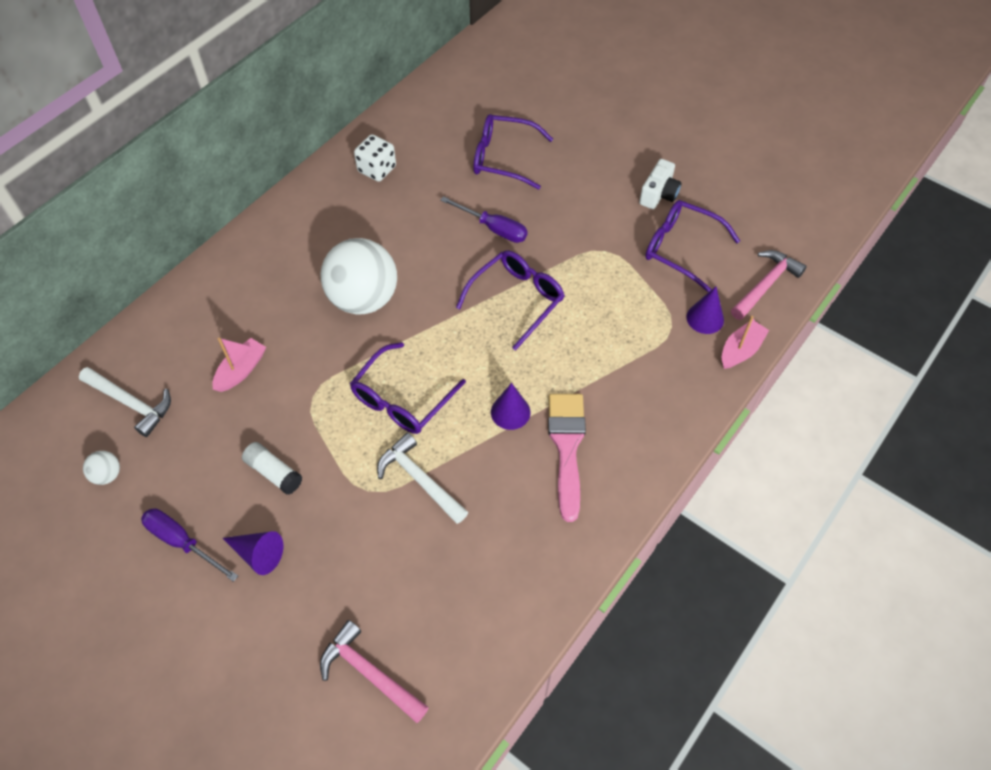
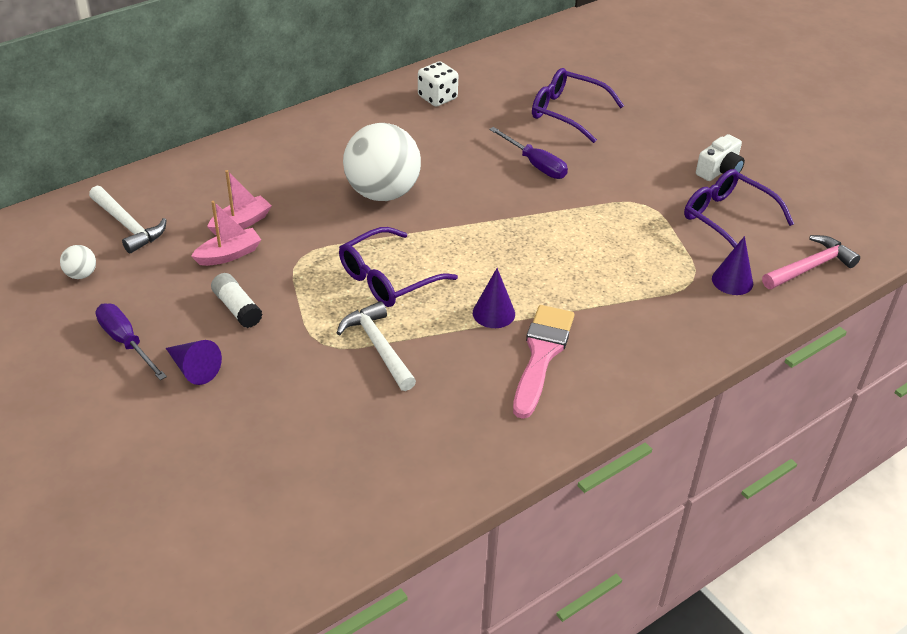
camera: 15 degrees right, 15 degrees down
(369, 673) = (260, 493): pink hammer -> none
(517, 300) = (536, 225): purple glasses -> none
(740, 350) = (762, 316): pink boat -> pink boat (229, 255)

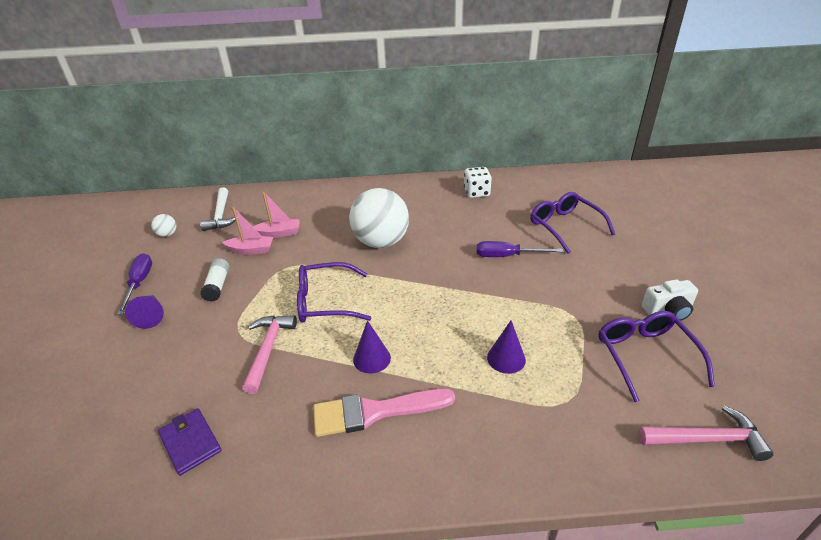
camera: 35 degrees right, 5 degrees down
(378, 346) = (268, 349): white hammer -> pink hammer
(395, 452) = (190, 443): none -> purple wallet
(535, 164) = (507, 256): purple screwdriver -> purple screwdriver turned 105 degrees clockwise
(541, 355) = (375, 412): pink brush -> pink brush turned 150 degrees counterclockwise
(732, 281) = (607, 418): purple cone -> purple cone (506, 358)

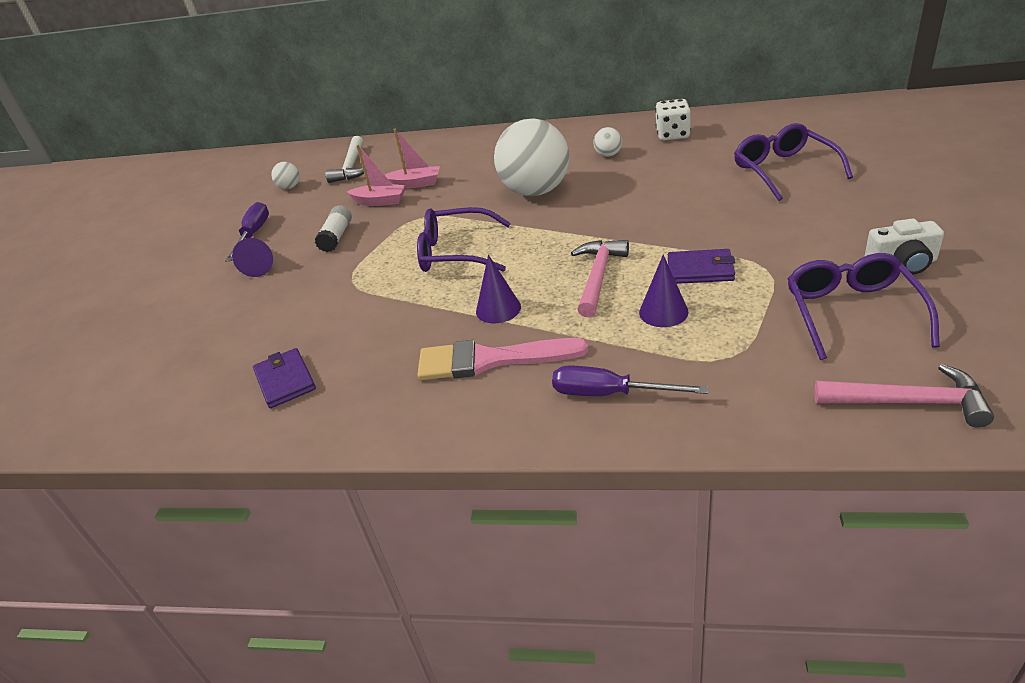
camera: 15 degrees right, 0 degrees up
(268, 349) = (382, 298): pink hammer -> pink hammer (598, 276)
(431, 209) = (608, 155): none -> white ball
(507, 256) = (694, 204): purple screwdriver -> purple screwdriver (609, 394)
(525, 317) = (700, 270): none -> purple wallet

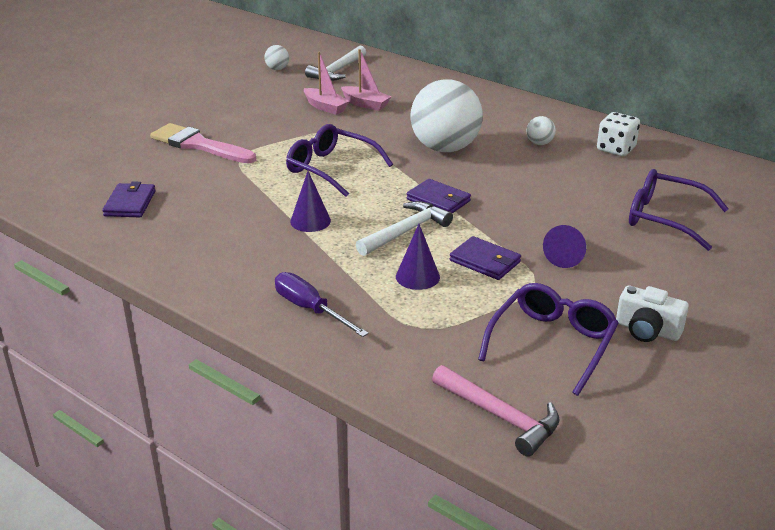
camera: 25 degrees right, 5 degrees down
(253, 234) = (216, 95): purple screwdriver -> none
(261, 265) = (197, 119): purple cone -> purple cone (566, 255)
(337, 237) = (266, 121): white glue stick -> none
(490, 360) = (264, 251): pink brush -> pink brush (199, 145)
(589, 237) = (438, 200): none -> purple wallet
(598, 276) = (406, 231): pink hammer -> white hammer
(783, 170) = (665, 218): purple glasses -> purple glasses turned 75 degrees counterclockwise

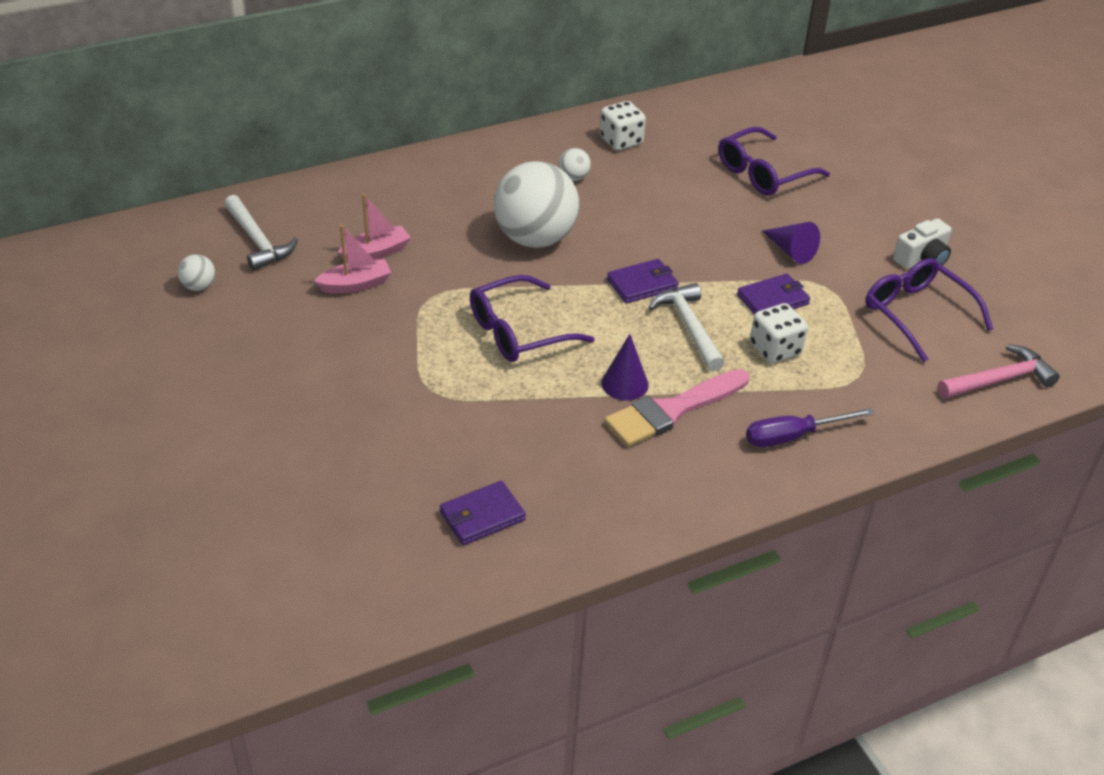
camera: 65 degrees left, 10 degrees up
(130, 203) = (482, 516): purple wallet -> purple wallet turned 60 degrees counterclockwise
(199, 145) = (369, 417): pink brush -> pink brush (672, 410)
(417, 277) = (775, 349): purple cone -> white dice

